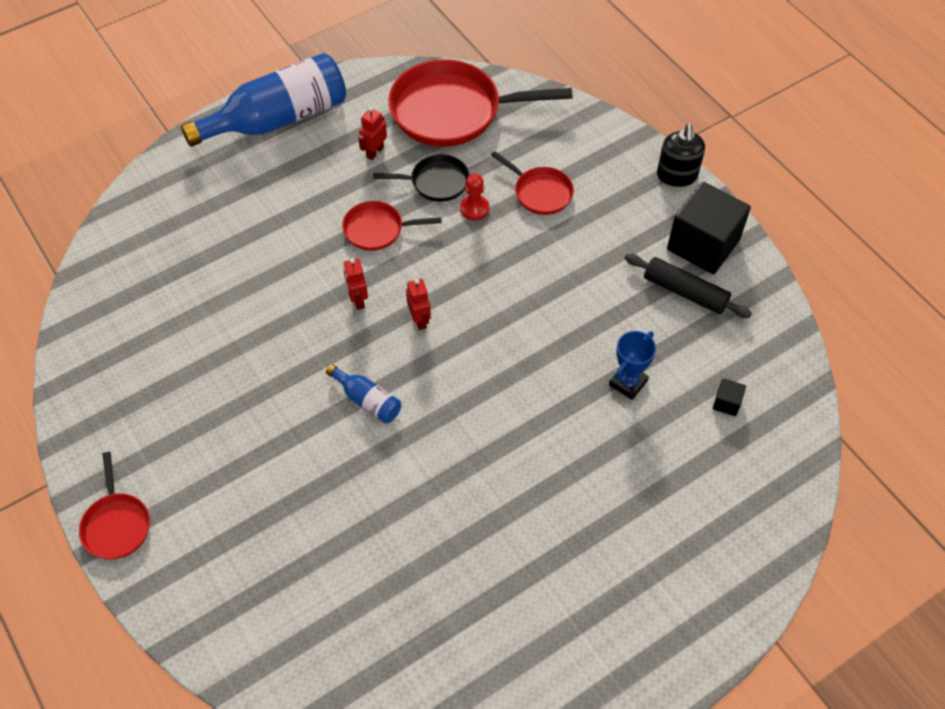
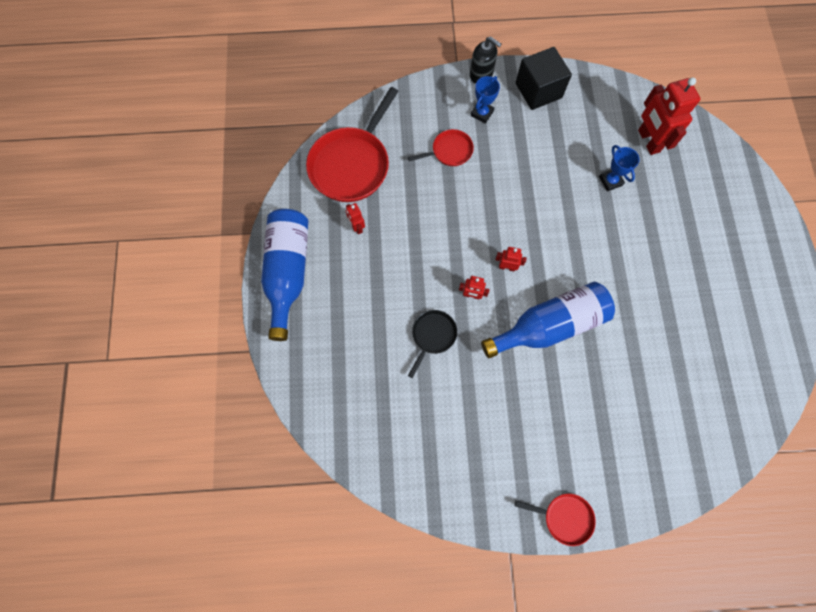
camera: 60 degrees left, 15 degrees up
(367, 400) = (550, 325): blue bottle -> blue bottle, size x2.25
(377, 229) = (422, 257): red pan -> none
(436, 182) = (405, 204): black pan -> black pan (432, 336)
(474, 208) = (439, 193): red pawn -> none
(620, 201) = (482, 113): none -> blue trophy
(685, 292) = (565, 118): black rolling pin -> none
(726, 403) = (648, 141): black cube -> red robot

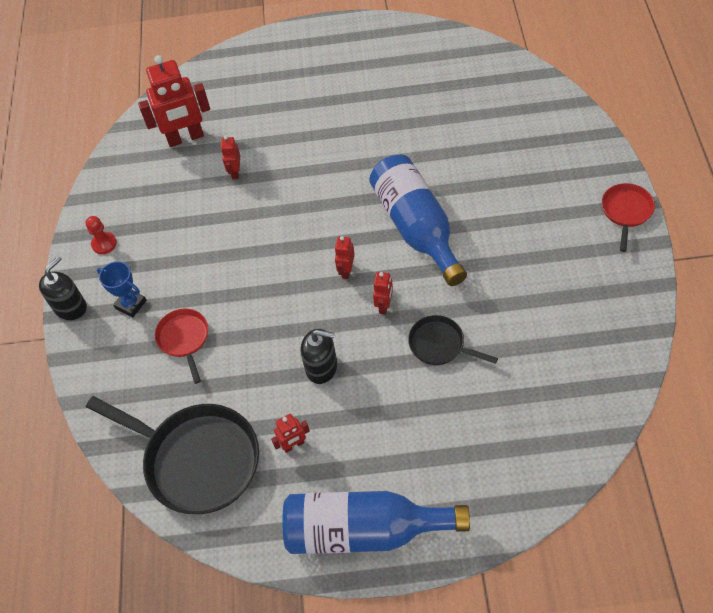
camera: 85 degrees left, 15 degrees down
(352, 164) = (197, 460): red pan -> black pan
(418, 247) = (322, 367): none -> black soap dispenser
(538, 90) = (104, 244): black cube -> red pawn
(610, 181) = (235, 172): blue trophy -> red robot

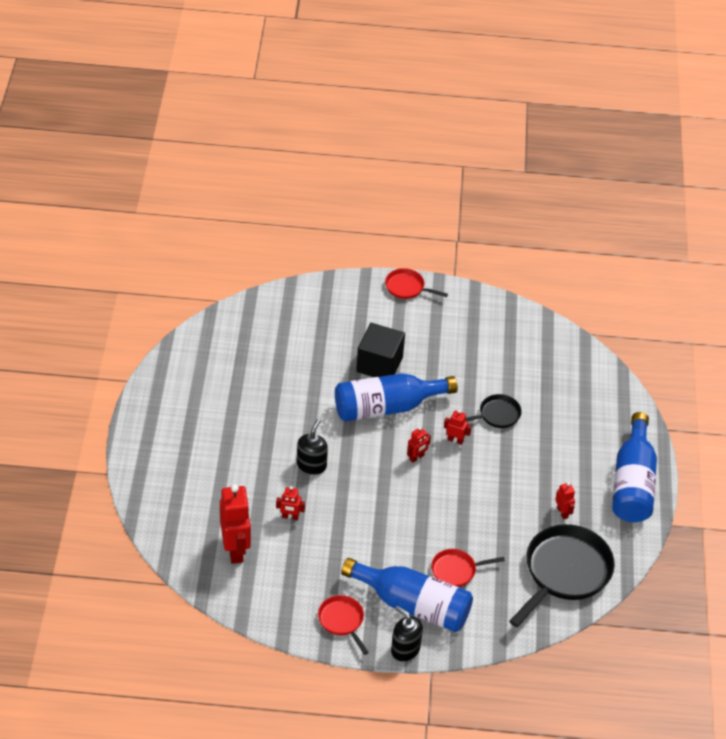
camera: 90 degrees left, 10 degrees down
(104, 244) = (342, 621): red pawn -> red pan
(131, 304) = (413, 605): blue trophy -> blue bottle
(322, 367) = (501, 486): black soap dispenser -> black soap dispenser (311, 465)
(346, 271) = (416, 457): red robot -> red robot turned 60 degrees counterclockwise
(440, 345) = (497, 415): black pan -> black pan turned 150 degrees counterclockwise
(483, 208) = (379, 364): none -> black cube

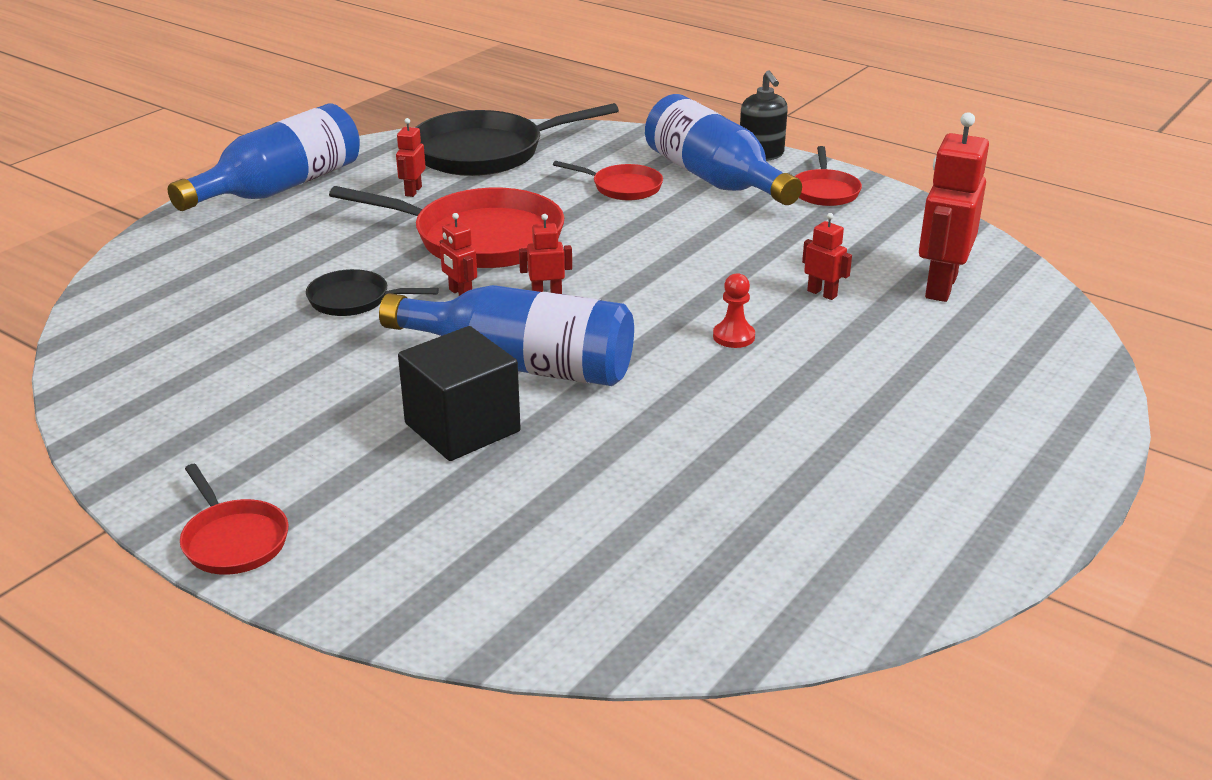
camera: 145 degrees left, 15 degrees down
(311, 465) = (733, 336): black soap dispenser -> red pawn
(487, 486) = (480, 238): none -> red pan

